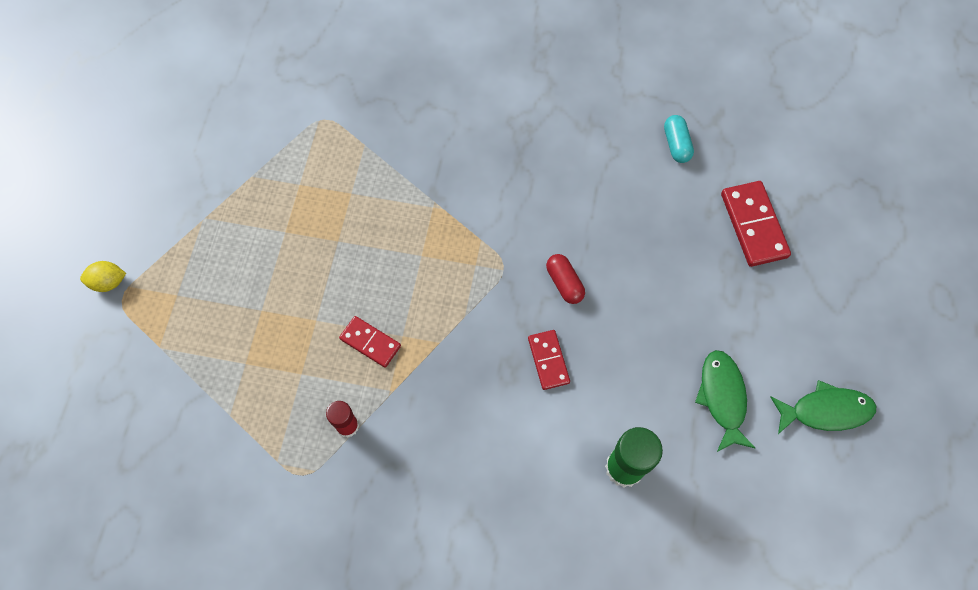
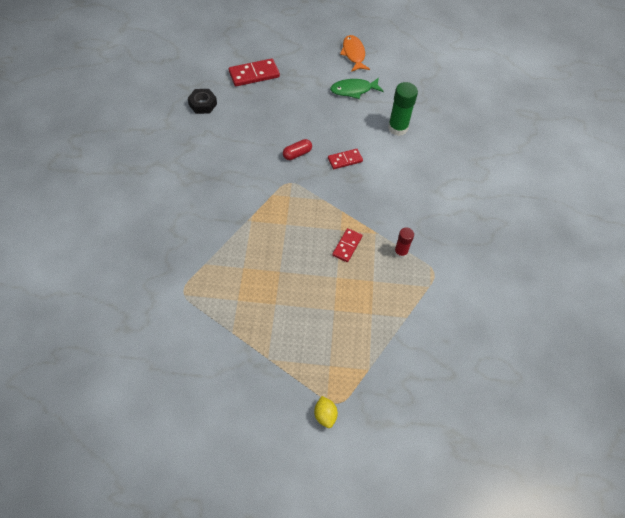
camera: 100 degrees left, 10 degrees down
(676, 144) = (202, 104): turquoise capsule -> black nut
(825, 411) = (353, 54): green fish -> orange fish

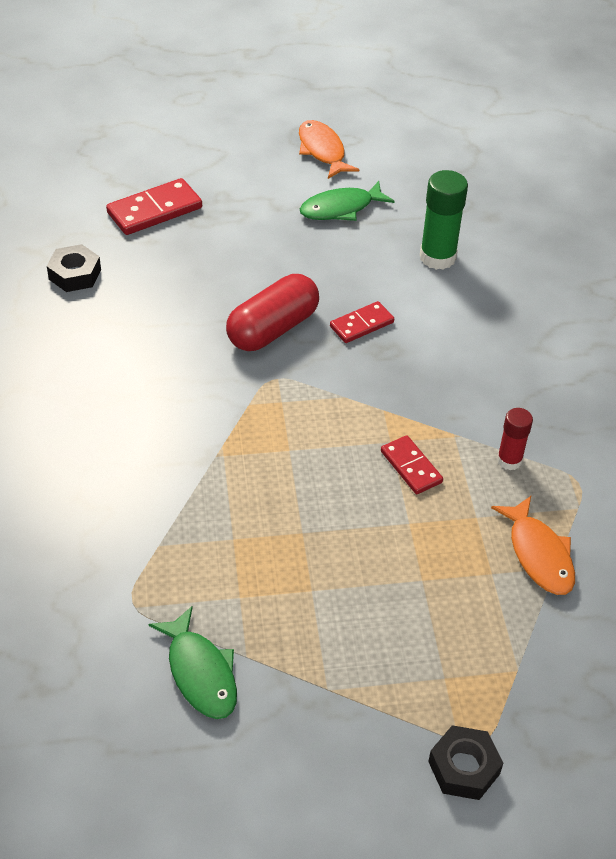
camera: 10 degrees left, 10 degrees down
(206, 336) = (200, 672): none -> green fish
(297, 154) = (273, 329): red capsule -> red capsule, size x1.84
(325, 415) = (463, 767): yellow lemon -> black nut
(347, 246) = (411, 467): red domino -> red domino turned 45 degrees counterclockwise
(400, 308) = (538, 554): none -> orange fish

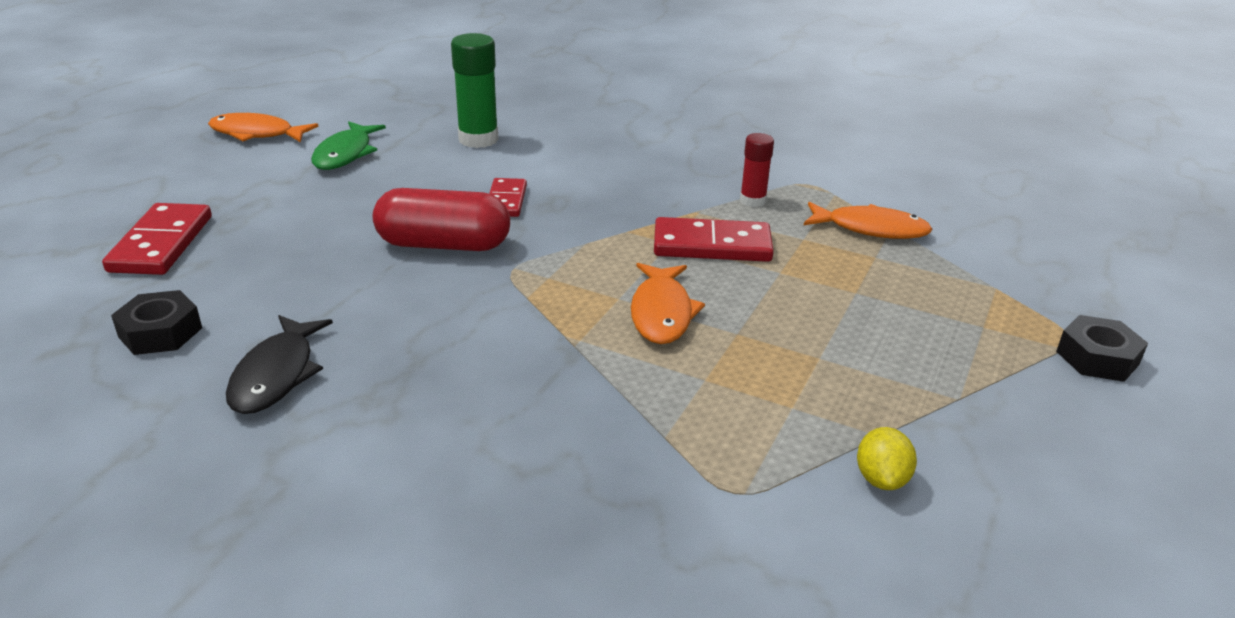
camera: 55 degrees left, 15 degrees down
(78, 345) = (276, 375): none -> black fish
(200, 672) = (881, 479): green fish -> yellow lemon
(273, 329) = (444, 245): red capsule -> red capsule turned 75 degrees counterclockwise
(292, 481) = (661, 313): none -> orange fish
(411, 467) = (712, 245): red domino -> red domino, size x1.58

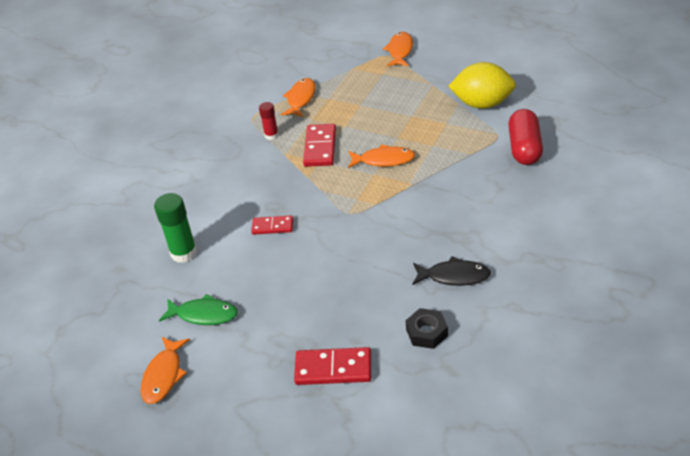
camera: 85 degrees left, 10 degrees up
(444, 245) = (326, 243): red capsule -> red capsule (524, 148)
(881, 479) = (482, 104): yellow lemon -> yellow lemon, size x2.25
(1097, 358) = (400, 51): black nut -> orange fish

